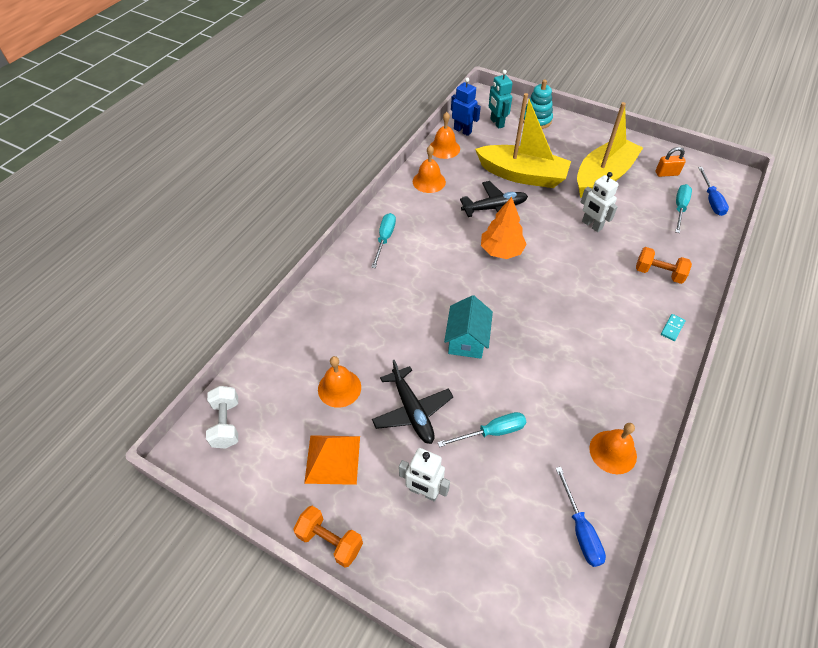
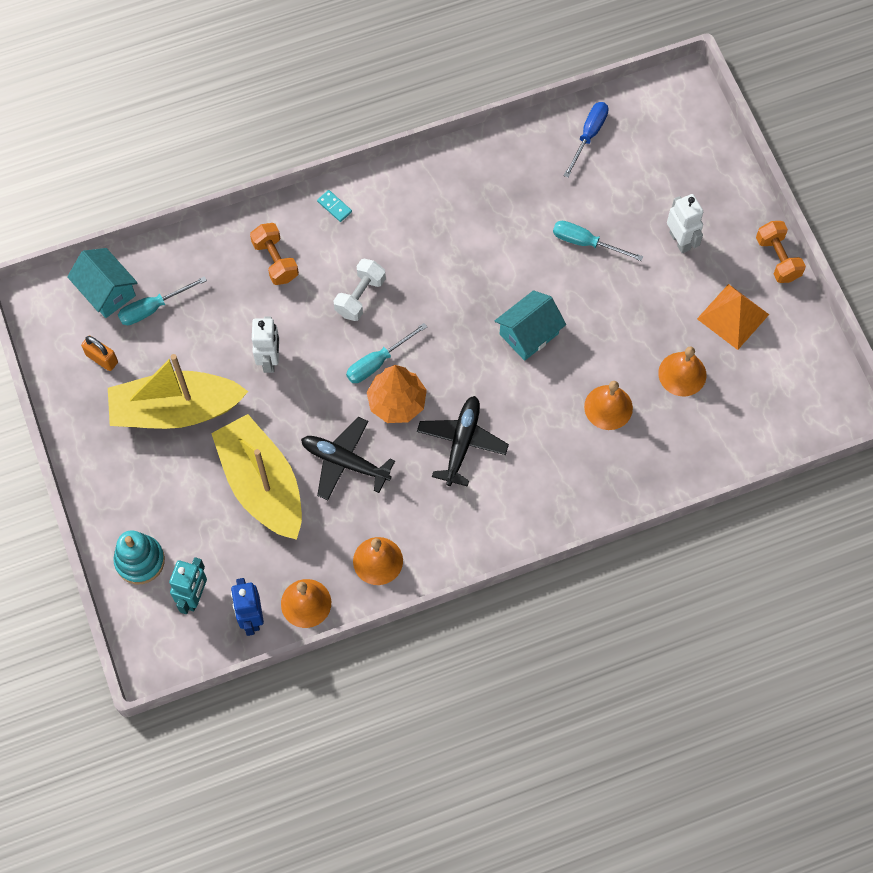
camera: 140 degrees left, 15 degrees up
(226, 423) = (803, 413): white dumbbell -> white dumbbell (360, 296)
(384, 239) = (503, 512): turquoise screwdriver -> turquoise screwdriver (378, 362)
(412, 411) = (635, 307): black plane -> black plane (462, 442)
(613, 452) = (506, 161): orange bell -> orange bell (608, 407)
(672, 328) = (334, 206): turquoise domino -> turquoise domino turned 60 degrees clockwise
(711, 200) = (107, 291): blue screwdriver -> turquoise house

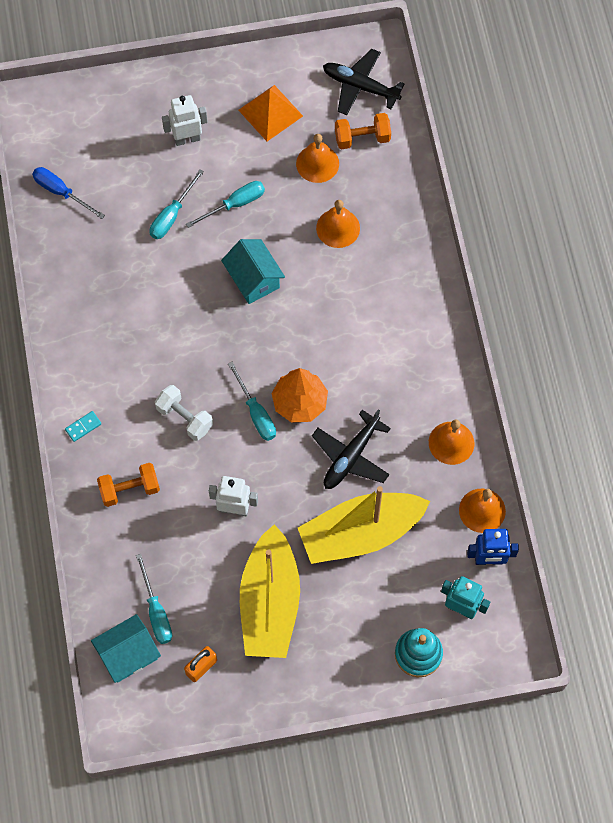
camera: 80 degrees left, 0 degrees up
(462, 442) = (350, 353): black plane -> black plane (360, 86)
(612, 300) = (235, 204): none -> turquoise screwdriver
(777, 259) = (222, 66): orange dumbbell -> orange dumbbell (362, 138)

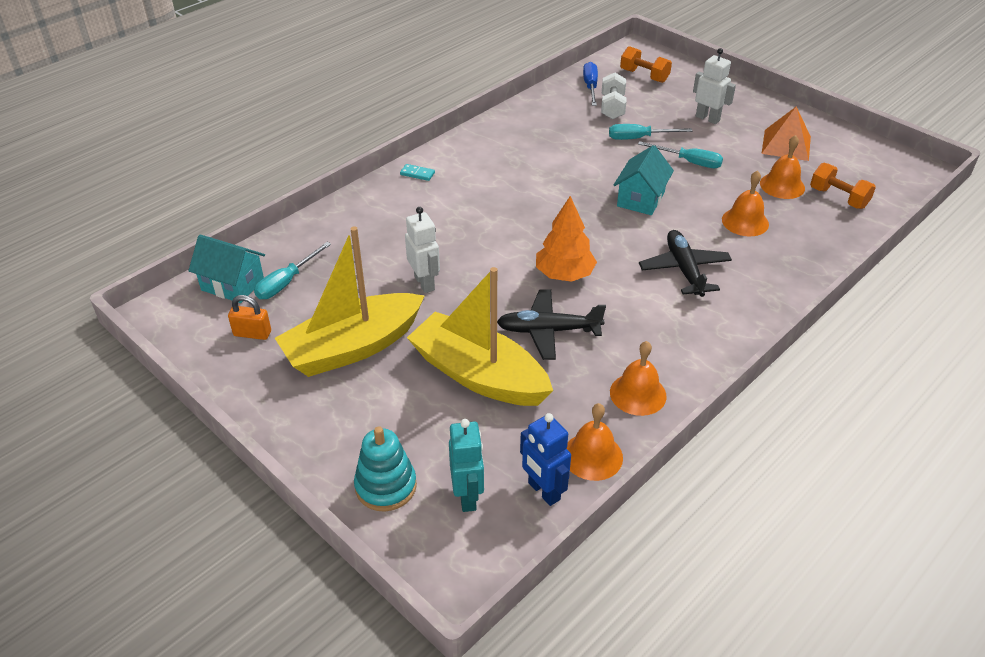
camera: 55 degrees right, 25 degrees down
(129, 489) = (387, 219): orange dumbbell -> orange dumbbell (644, 76)
(185, 418) = (479, 218): white dumbbell -> white dumbbell (612, 107)
(256, 413) = (526, 254): turquoise screwdriver -> none
(360, 86) = (877, 176): black plane -> black plane (684, 269)

